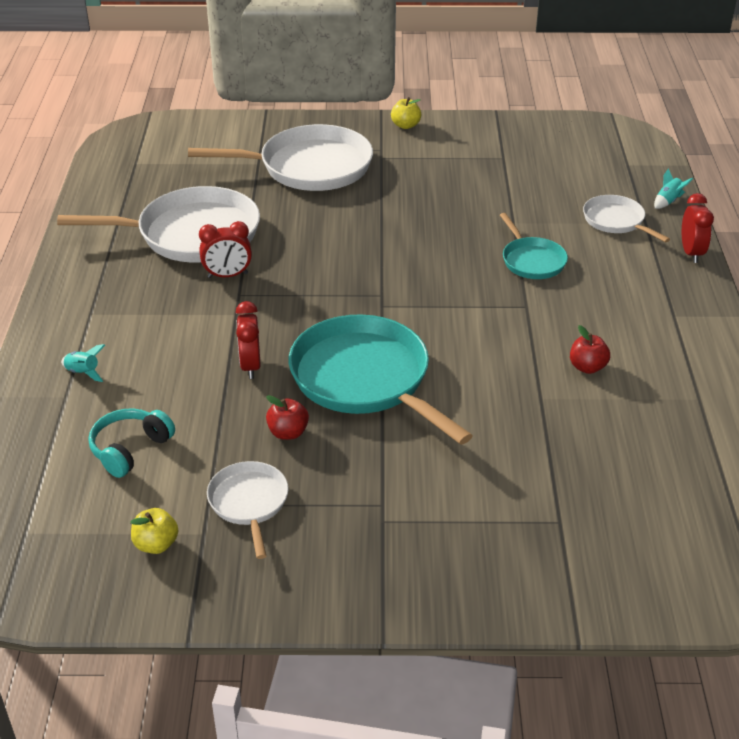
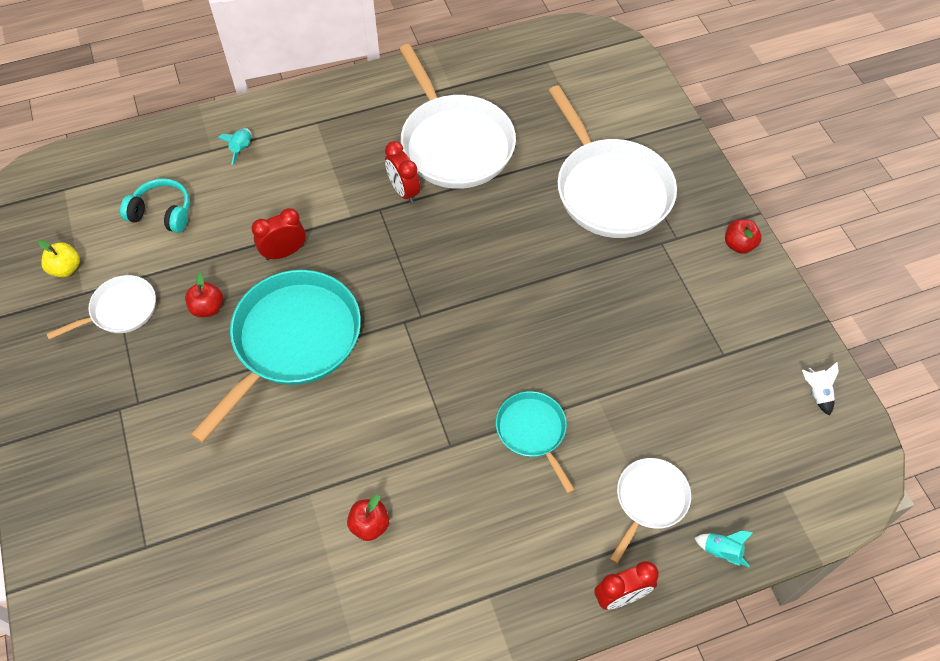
camera: 70 degrees right, 20 degrees up
(405, 125) = (739, 245): yellow apple -> red apple
(532, 261) = (533, 432): turquoise pan -> turquoise pan turned 105 degrees clockwise
(554, 130) = (816, 393): none -> white rocket

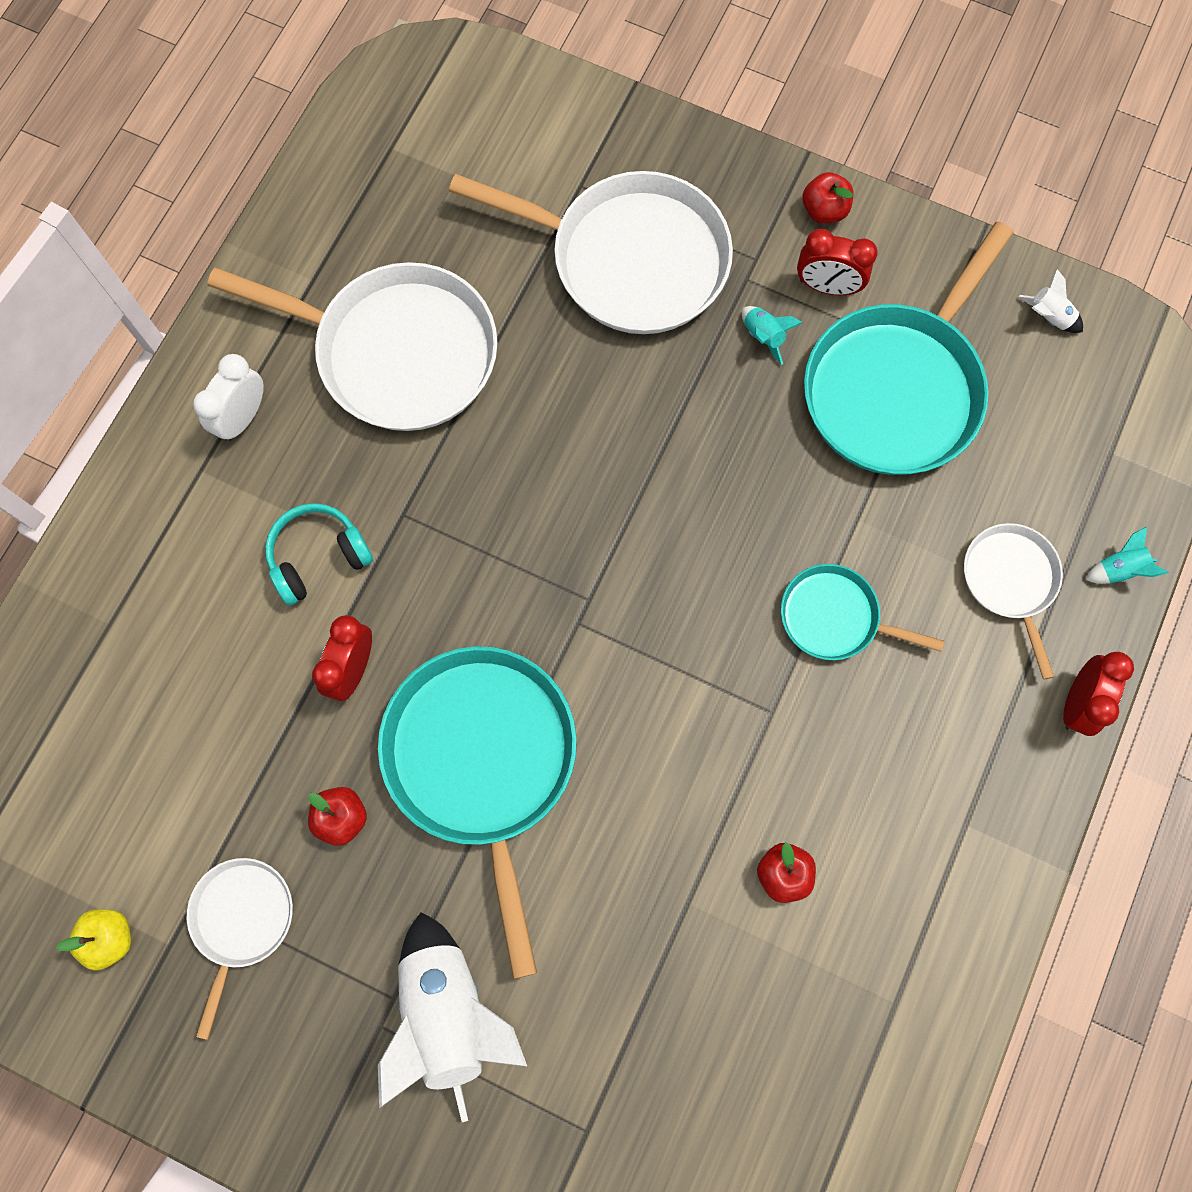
camera: 45 degrees left, 15 degrees up
(153, 432) = (449, 1012): none -> white rocket
(162, 213) = (146, 759): turquoise headphones -> turquoise headphones (318, 557)
(242, 149) = (147, 588): turquoise rocket -> turquoise rocket (763, 336)
(358, 116) = (243, 417): none -> white clock
(404, 191) = (405, 466): red clock -> red clock (827, 286)
(687, 355) = (896, 388): none -> turquoise pan

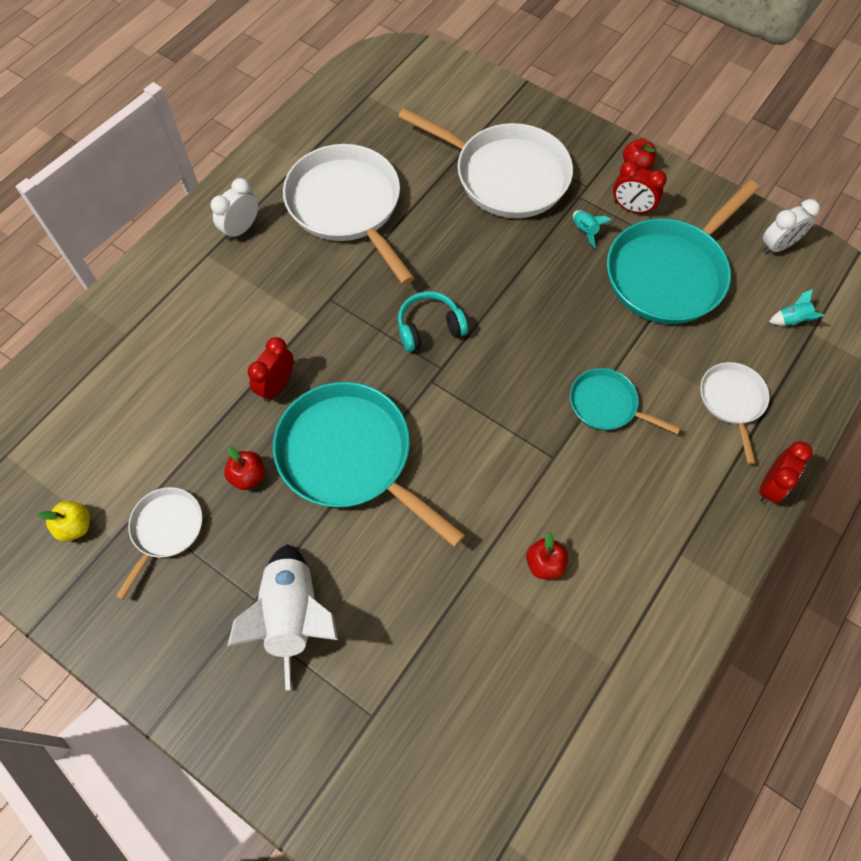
camera: 10 degrees right, 10 degrees down
(318, 557) = (270, 316): turquoise headphones -> turquoise headphones (429, 328)
(397, 352) = (347, 206): white pan -> white pan turned 150 degrees counterclockwise
(483, 762) = (350, 456): turquoise pan -> turquoise pan turned 45 degrees counterclockwise
(1048, 317) = (777, 246): white rocket -> white clock
(1118, 569) = (809, 405): turquoise rocket -> turquoise rocket (792, 320)

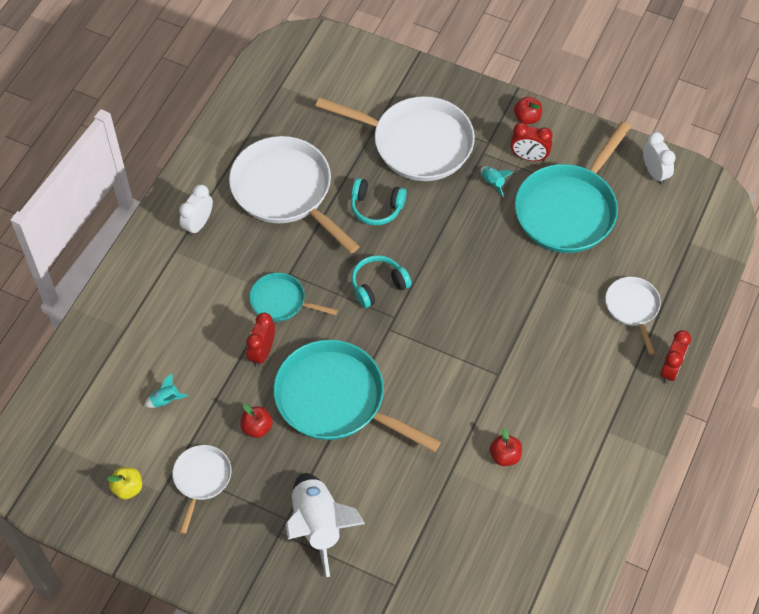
camera: 10 degrees left, 5 degrees down
(445, 239) = (376, 207): none -> turquoise headphones
(606, 405) = (533, 326): turquoise pan -> turquoise pan (281, 301)
(777, 246) = (654, 173): white clock -> white clock turned 75 degrees counterclockwise
(792, 320) = (673, 234): turquoise rocket -> turquoise rocket (165, 400)

